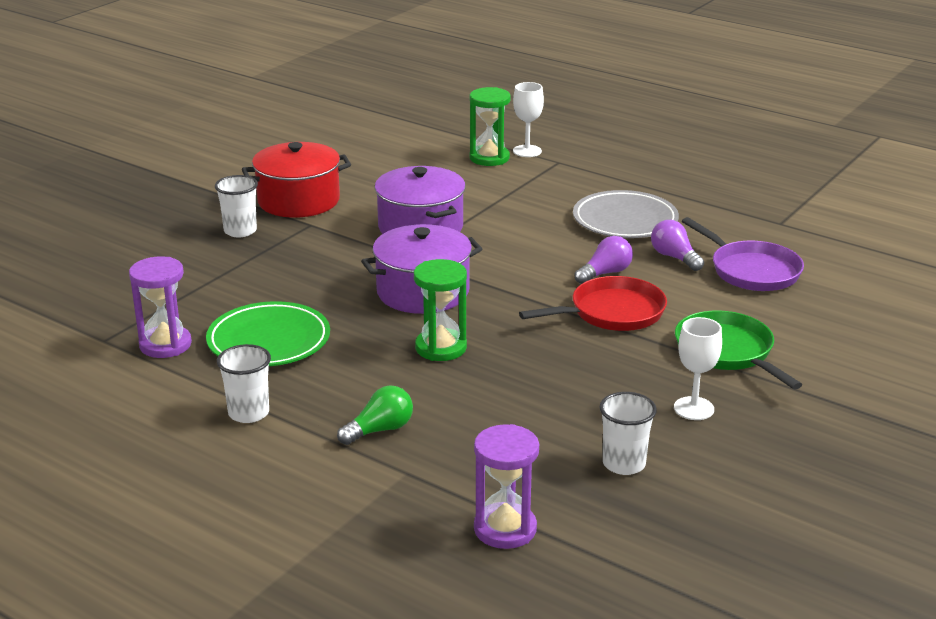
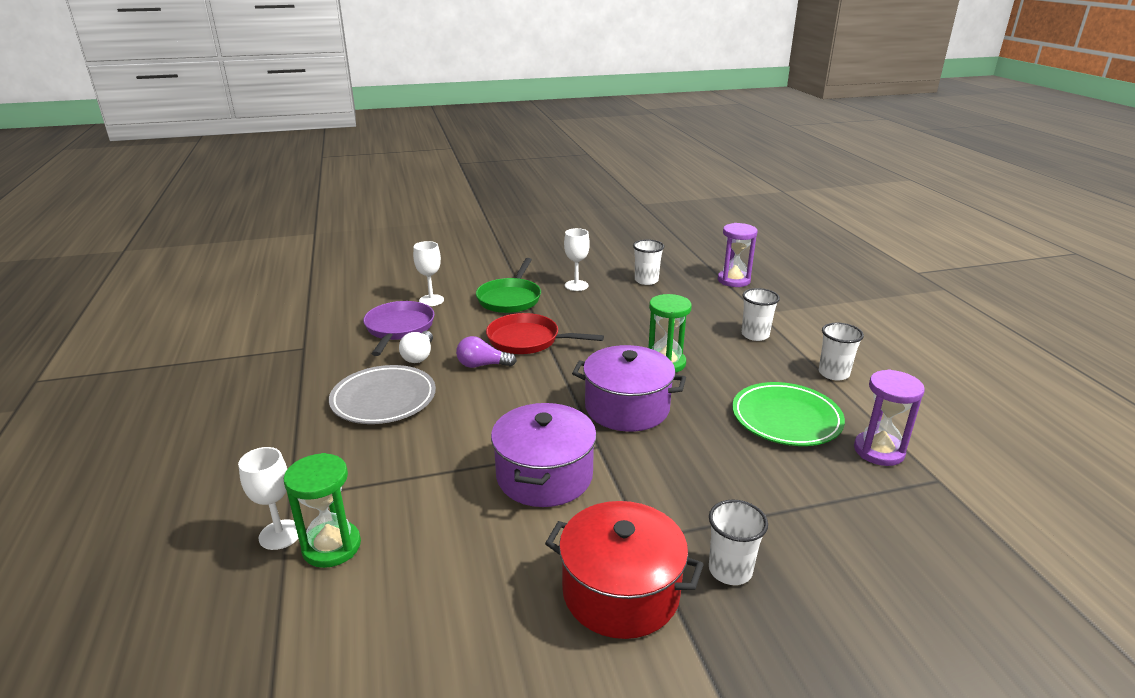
camera: 140 degrees left, 0 degrees up
(380, 430) = (755, 335): green light bulb -> white cup
(674, 257) = (419, 356): purple light bulb -> white light bulb
(797, 311) = (431, 300): none -> white goblet

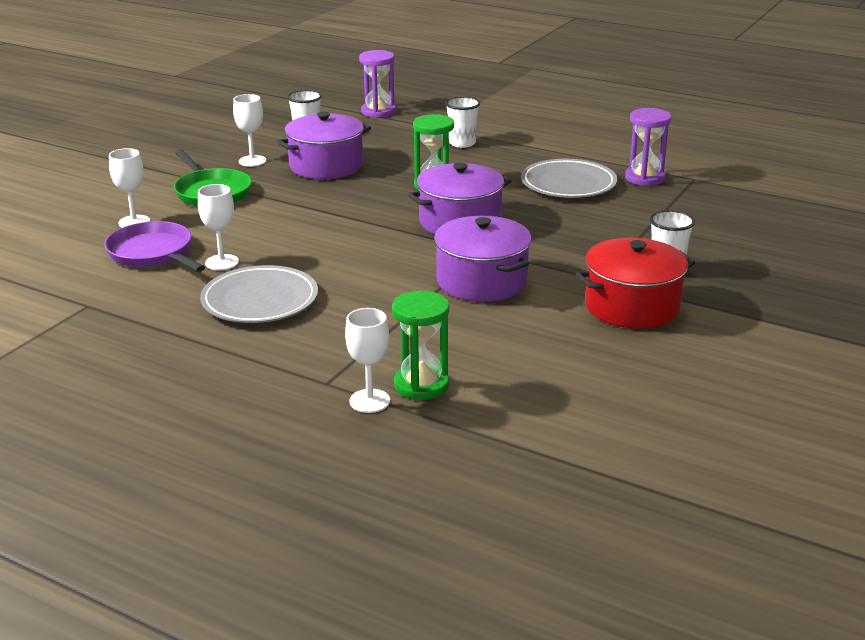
camera: 45 degrees left, 0 degrees up
(419, 356) = (222, 262): white light bulb -> white goblet
(482, 365) = (294, 245): purple light bulb -> none
(527, 340) = (295, 214): red pan -> none
(616, 310) = (326, 166): none -> purple pot
(786, 418) = (568, 184): green plate -> grey plate
(833, 373) = (552, 147): white cup -> none

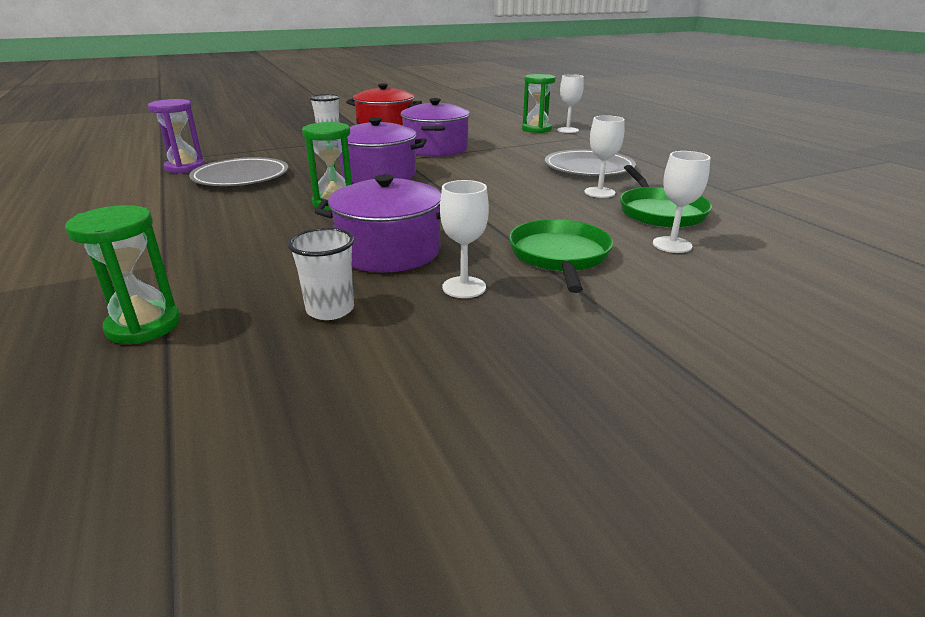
camera: 145 degrees left, 0 degrees up
(153, 253) = (659, 212): purple pan -> green pan
(378, 112) = (144, 326): purple hourglass -> green hourglass
(462, 143) = (202, 235): white cup -> none

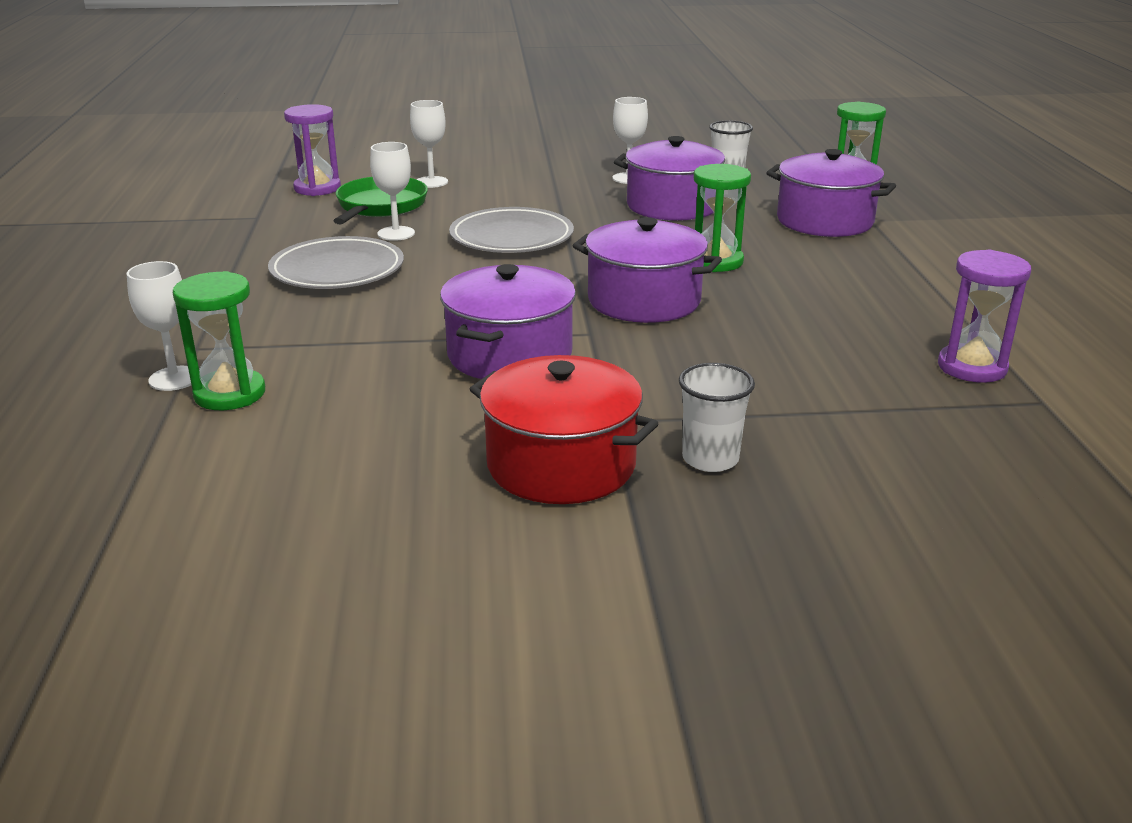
camera: 160 degrees left, 0 degrees up
(220, 255) = (824, 221): none -> purple pot
(241, 177) = (856, 326): grey plate -> grey plate (511, 237)
(559, 256) = (534, 186): green pan -> none
(754, 221) = (317, 188): none -> purple hourglass

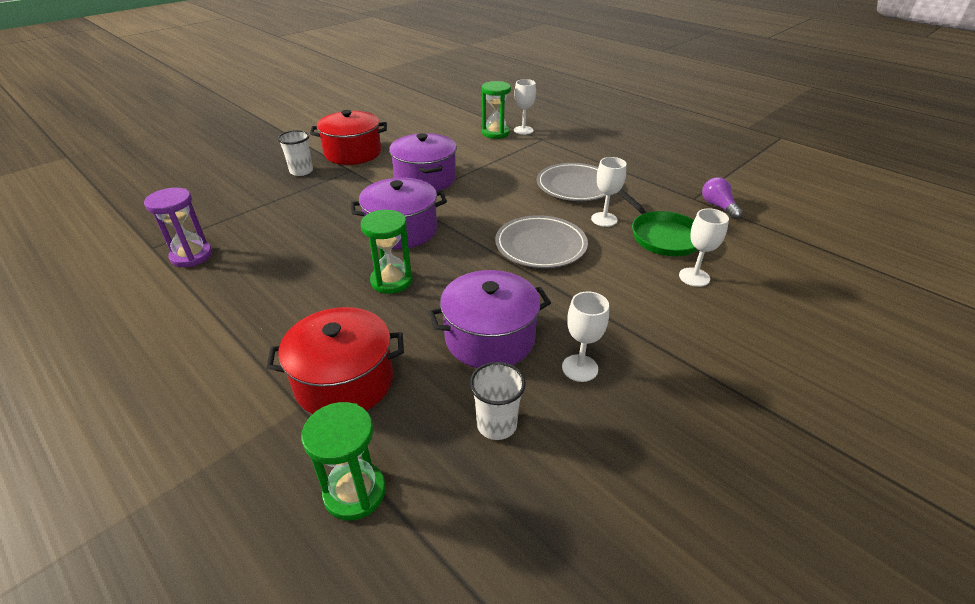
camera: 140 degrees right, 10 degrees up
(259, 205) = (718, 206): none -> purple light bulb
(317, 188) = (733, 234): purple hourglass -> none
(824, 221) = (344, 381): purple pot -> red pot

